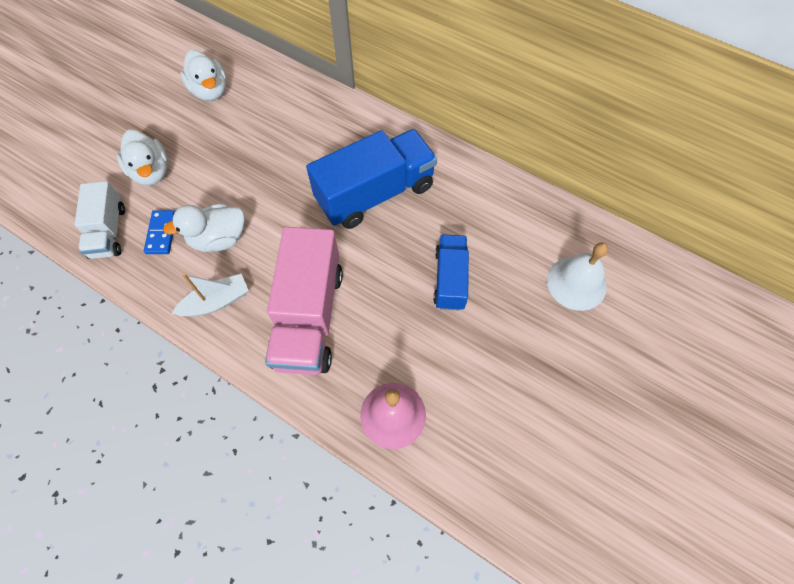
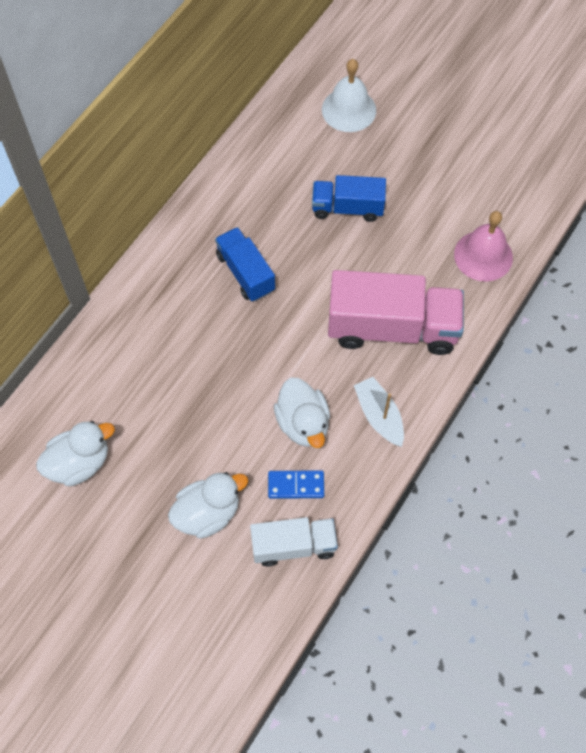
camera: 90 degrees left, 0 degrees up
(375, 193) = (245, 273): blue truck -> blue truck, size x0.58

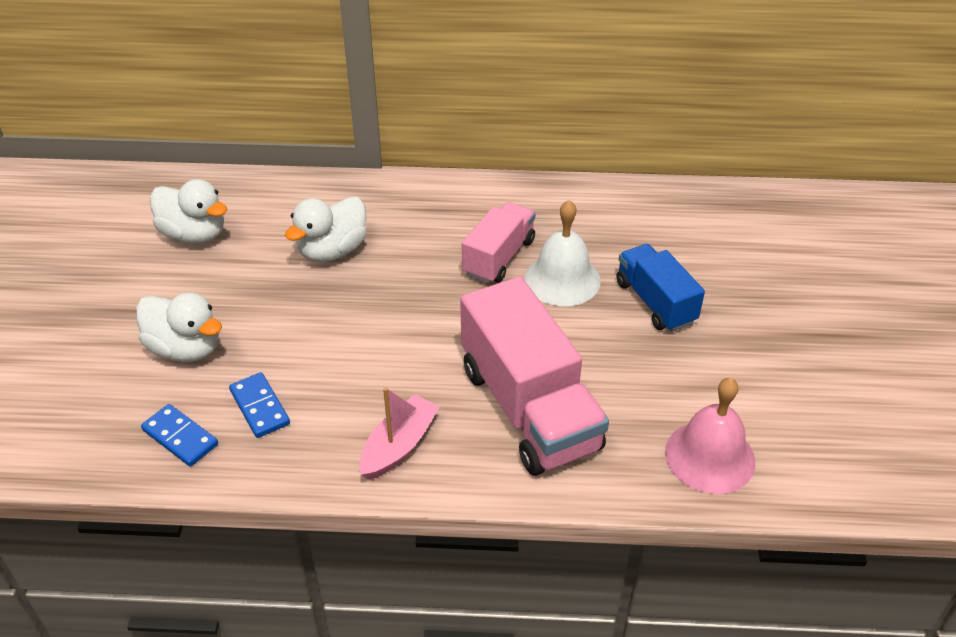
camera: 60 degrees right, 20 degrees down
(245, 273) = (499, 257): blue truck -> pink truck
(293, 545) = (180, 437): white truck -> blue domino
(303, 423) = (344, 380): white duck -> white duck (332, 250)
(349, 110) = (785, 250): white bell -> white bell (562, 279)
(379, 416) = (399, 446): white boat -> pink boat

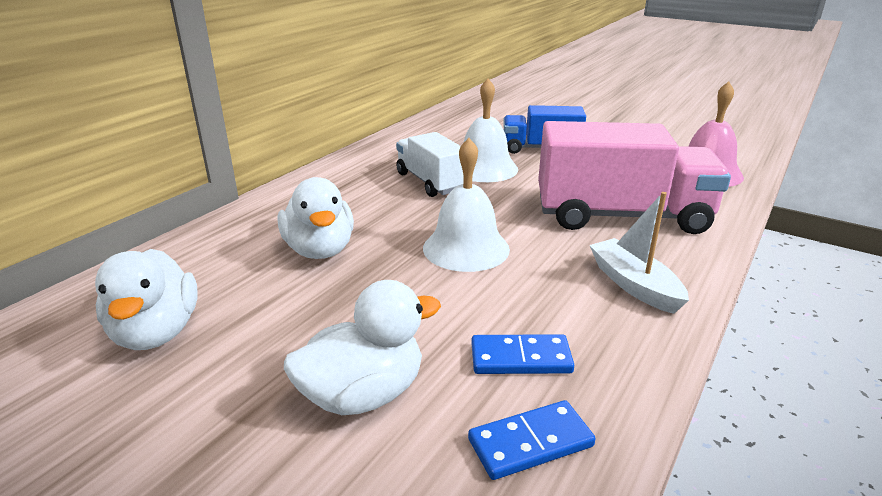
camera: 60 degrees left, 15 degrees down
(194, 234) = (156, 332): white duck -> white duck turned 105 degrees clockwise
(390, 326) = (466, 248): none -> white bell
(399, 446) = (634, 285): pink boat -> white boat
(499, 257) = (430, 182): pink truck -> white truck

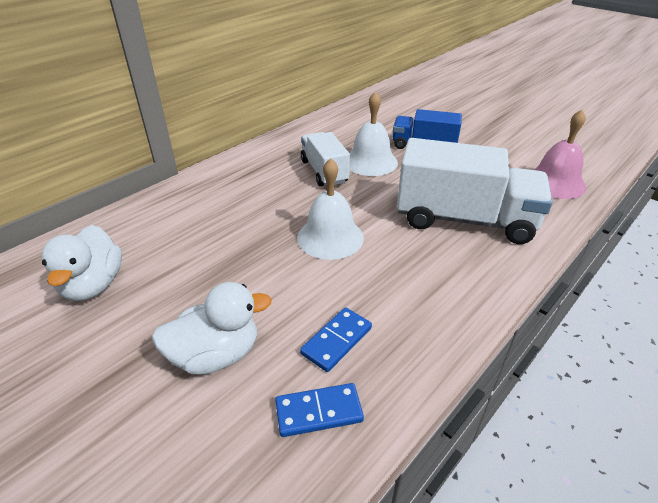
camera: 10 degrees right, 10 degrees up
(320, 250) = (222, 227): white duck -> none
(520, 358) = (337, 341): blue domino -> blue domino turned 60 degrees counterclockwise
(621, 216) = (464, 219): pink truck -> white truck
(634, 285) = (448, 287): white boat -> none

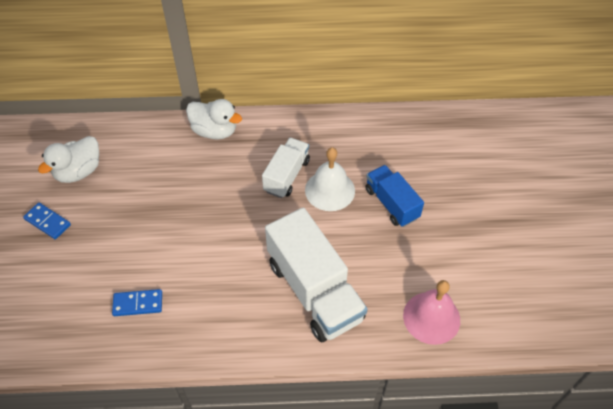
camera: 45 degrees right, 15 degrees up
(216, 355) = (83, 262): white duck -> white duck (215, 131)
(318, 411) = (88, 331): blue domino -> blue domino (48, 222)
(330, 237) = (219, 235): white bell -> none

